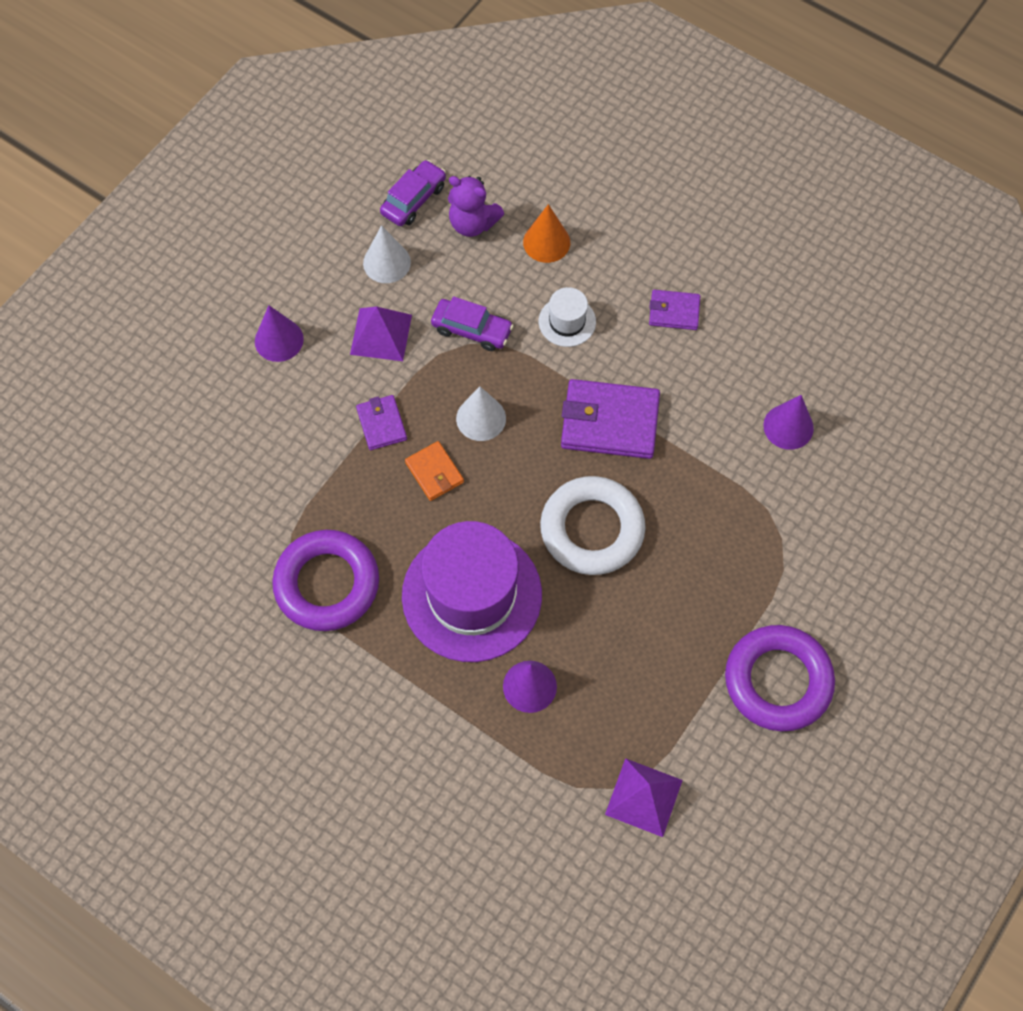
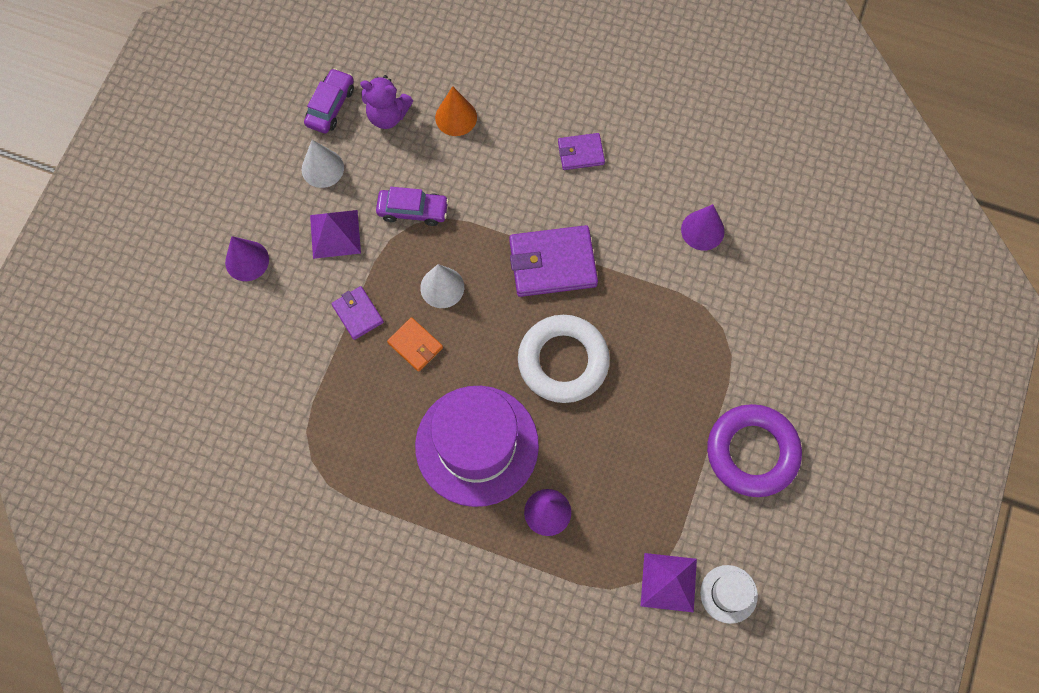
camera: 15 degrees left, 5 degrees up
(327, 584) = (349, 468): purple ring -> none
(567, 321) = (492, 183): white hat -> white hat (728, 594)

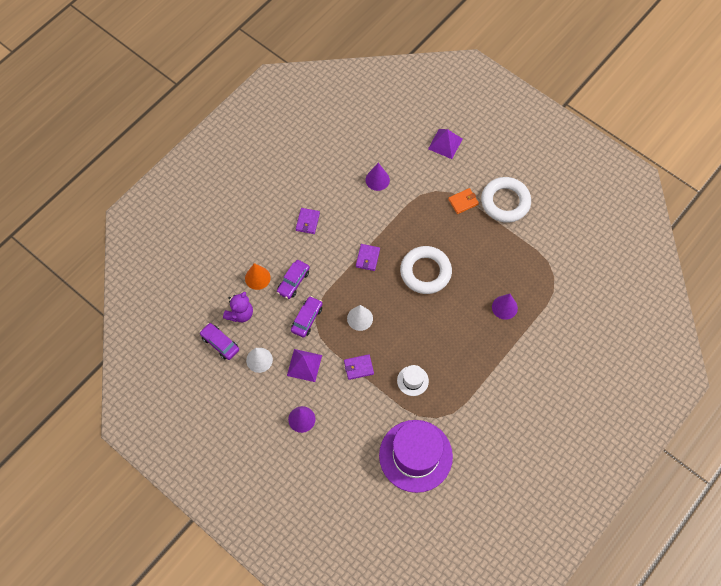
camera: 70 degrees left, 5 degrees down
(415, 345) = (389, 343): orange wallet -> orange wallet (463, 202)
(468, 169) = (293, 282): none -> purple car
(477, 445) = (457, 330): purple hat -> purple hat (415, 456)
(552, 263) = (367, 258): purple wallet -> purple wallet, size x0.54
(668, 582) = (558, 263): purple pyramid -> purple pyramid (445, 143)
(728, 594) = (572, 239): white hat -> white hat (412, 380)
(752, 452) = (505, 202): purple ring -> white ring

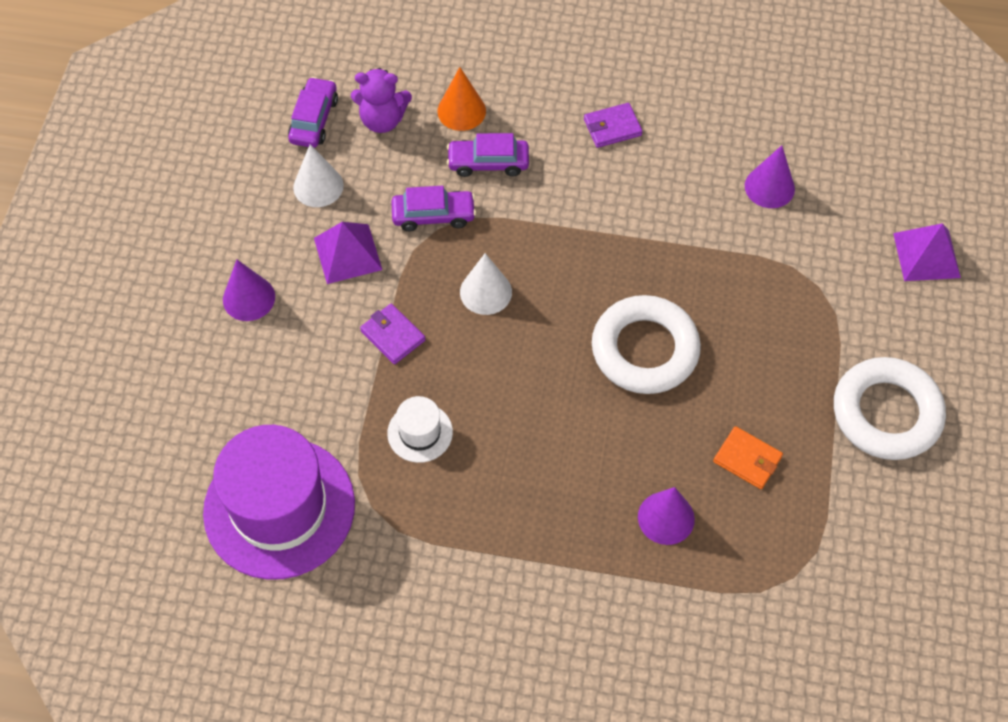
camera: 60 degrees right, 5 degrees down
(367, 258) = (608, 247): purple wallet -> none
(463, 202) = (831, 342): orange wallet -> orange wallet (747, 459)

